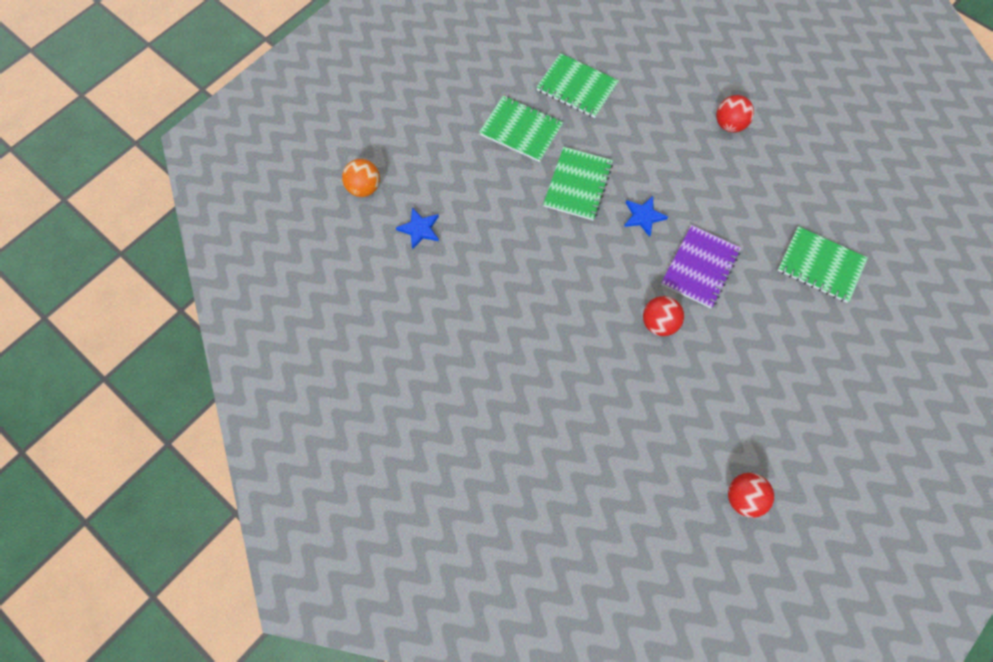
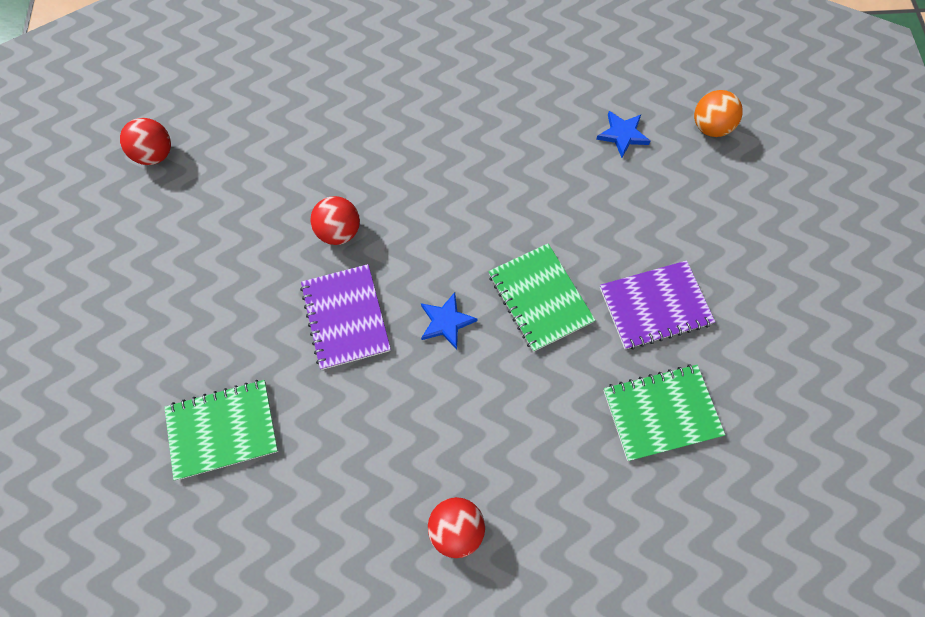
camera: 135 degrees right, 0 degrees up
(521, 130) = (655, 306): green notebook -> purple notebook

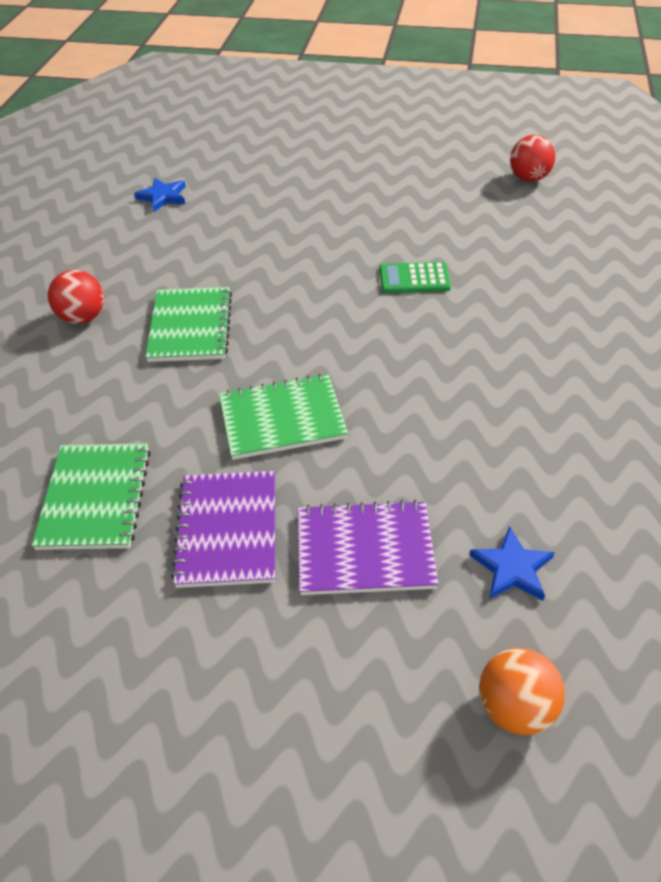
camera: 105 degrees right, 20 degrees down
(223, 430) = (242, 202): green notebook -> green notebook (190, 326)
(339, 231) = (414, 279): red ball -> green calculator
(346, 317) = (316, 274): purple notebook -> purple notebook (365, 550)
(446, 322) = (284, 339): blue star -> blue star (163, 197)

